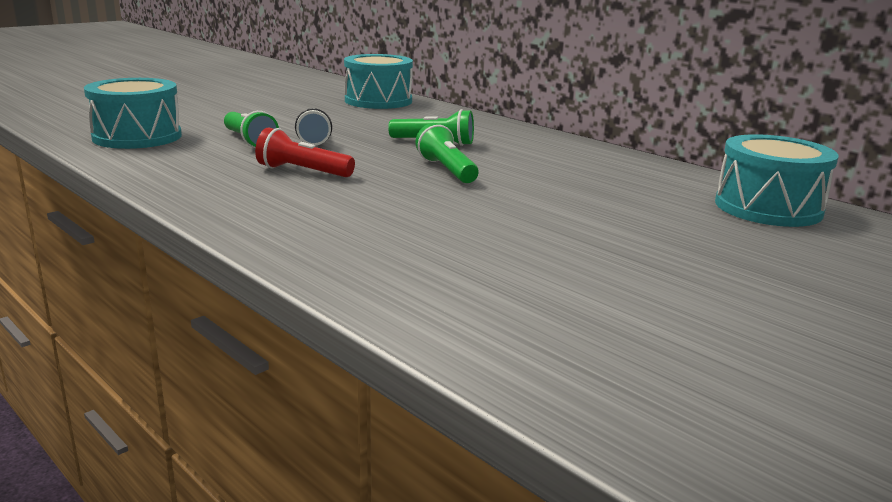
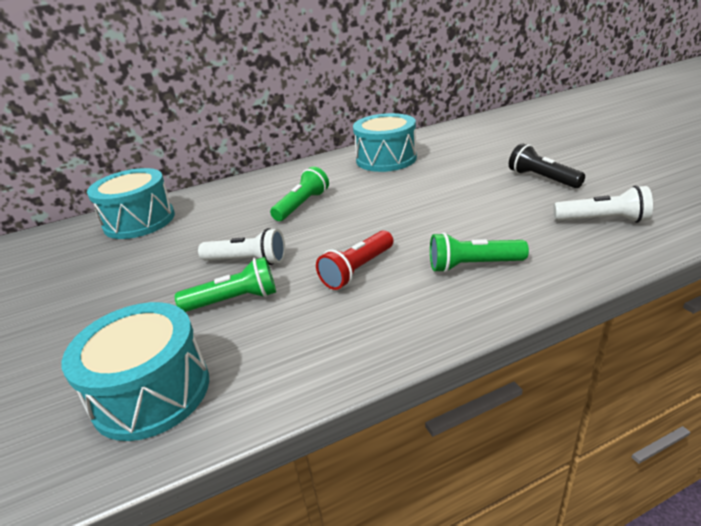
camera: 65 degrees left, 10 degrees up
(446, 170) = (379, 206): green flashlight -> green flashlight (473, 265)
(462, 281) = (602, 220): none -> white flashlight
(589, 247) = (542, 179): none -> black flashlight
(768, 208) = (480, 129): turquoise drum -> turquoise drum (386, 159)

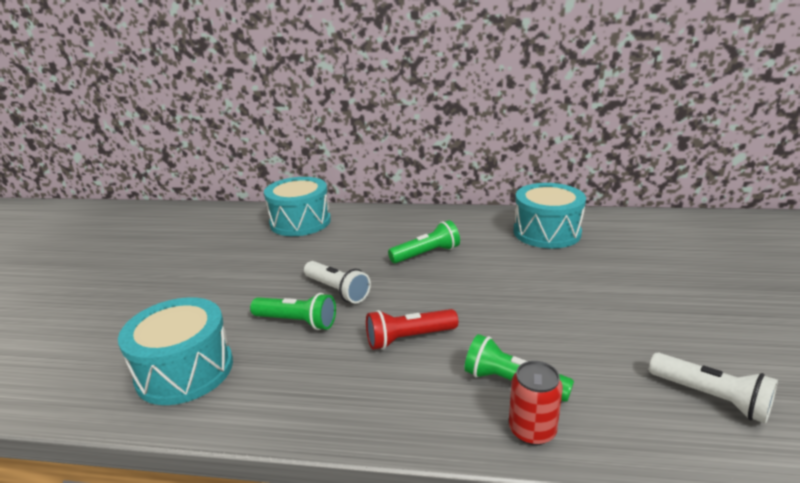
camera: 30 degrees right, 5 degrees down
(520, 289) = (532, 430): none -> red can
(542, 179) = (692, 316): black flashlight -> none

